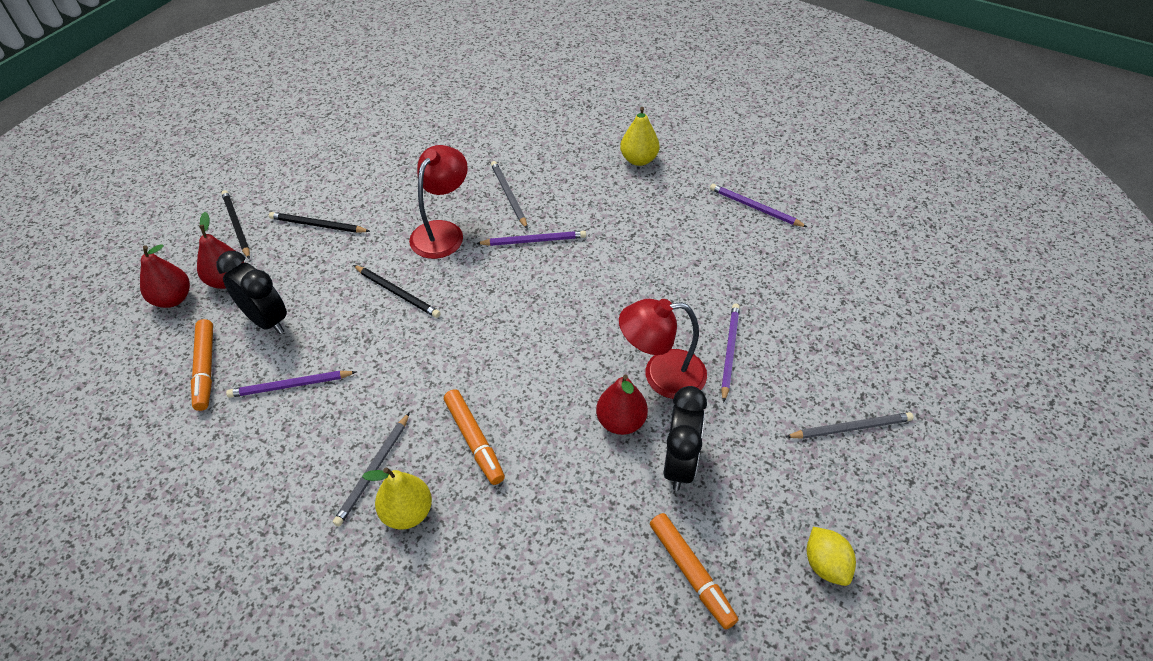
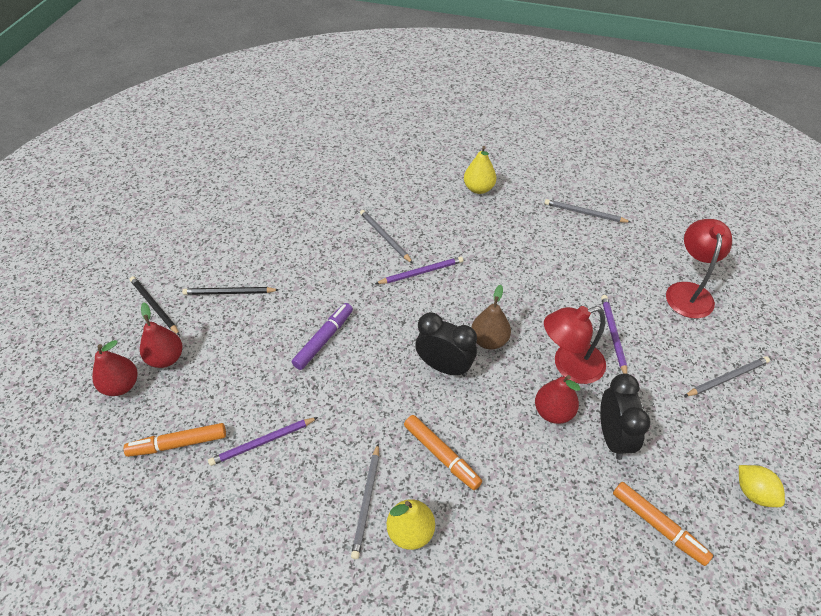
camera: 15 degrees left, 0 degrees up
(205, 369) = (178, 444): orange marker -> orange marker turned 105 degrees clockwise
(267, 320) = (217, 388): black clock -> black clock (444, 367)
(397, 292) = (324, 339): black pencil -> purple marker
(442, 232) = (341, 278): red lamp -> red lamp (688, 292)
(580, 329) = (489, 340): none -> brown pear
(755, 208) = (585, 213): purple pencil -> grey pencil

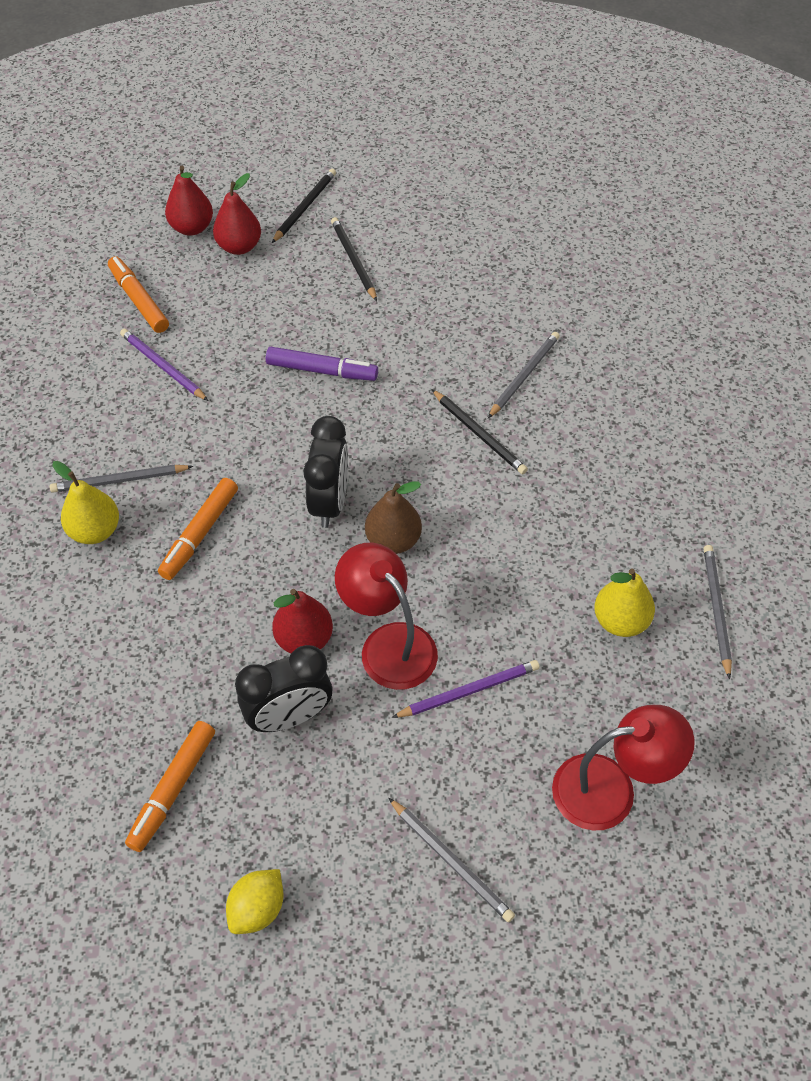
camera: 70 degrees right, 5 degrees up
(421, 272) = (479, 434): purple pencil -> black pencil
(478, 189) = (689, 456): yellow pear -> yellow pear (620, 621)

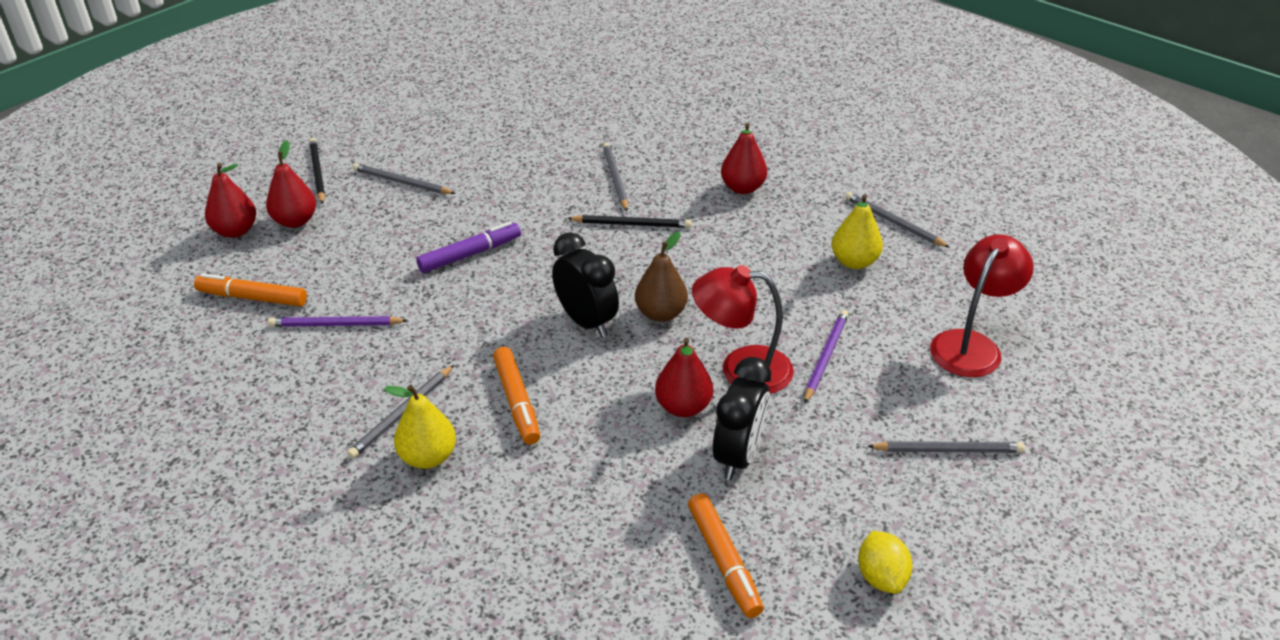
camera: 45 degrees left, 15 degrees down
(353, 260) = (402, 182): black pencil -> grey pencil
(623, 467) = (742, 188): none -> red pear

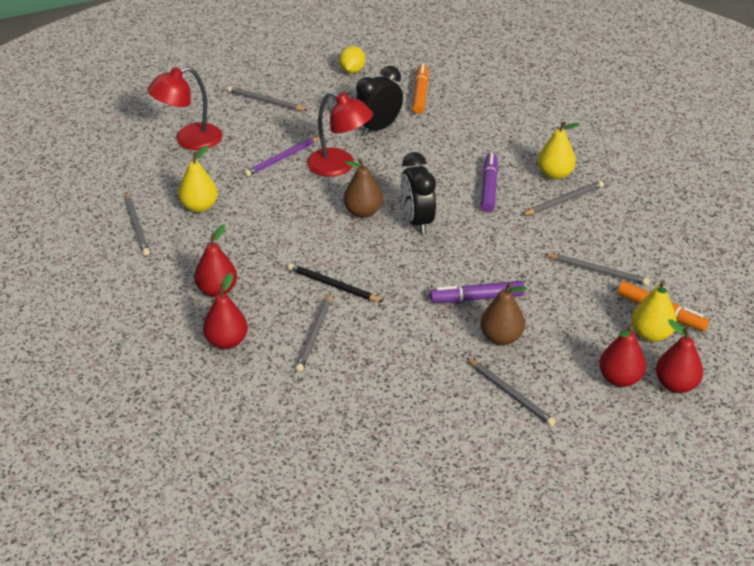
camera: 155 degrees left, 0 degrees up
(264, 271) = (651, 334): none -> yellow pear
(317, 173) = (591, 434): black pencil -> none
(336, 325) = (597, 271): purple pencil -> grey pencil
(428, 224) = (501, 337): none -> brown pear
(517, 402) = (489, 187): orange marker -> purple marker
(683, 407) = (390, 157): red pear -> red pear (227, 341)

